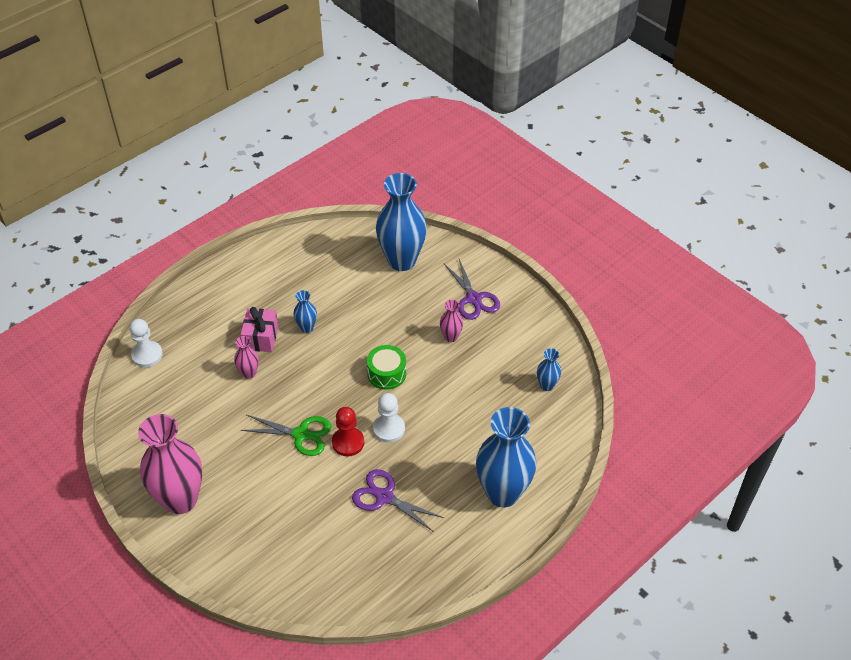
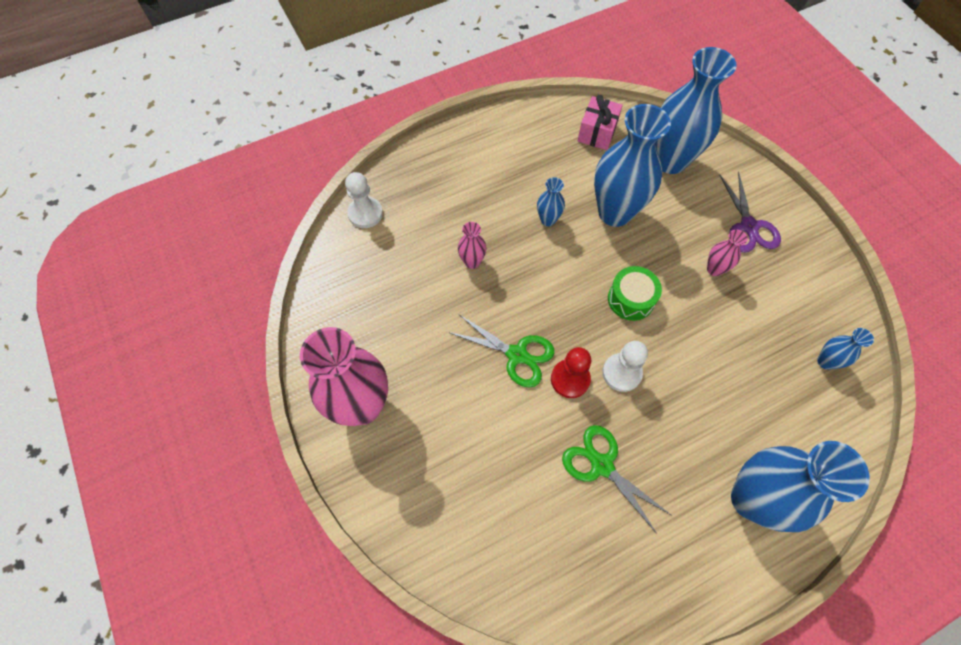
camera: 15 degrees right, 15 degrees up
(261, 338) = (494, 221): pink gift -> pink gift (597, 132)
(362, 310) = (614, 212): none -> blue vase
(384, 497) = (602, 465): purple scissors -> green scissors

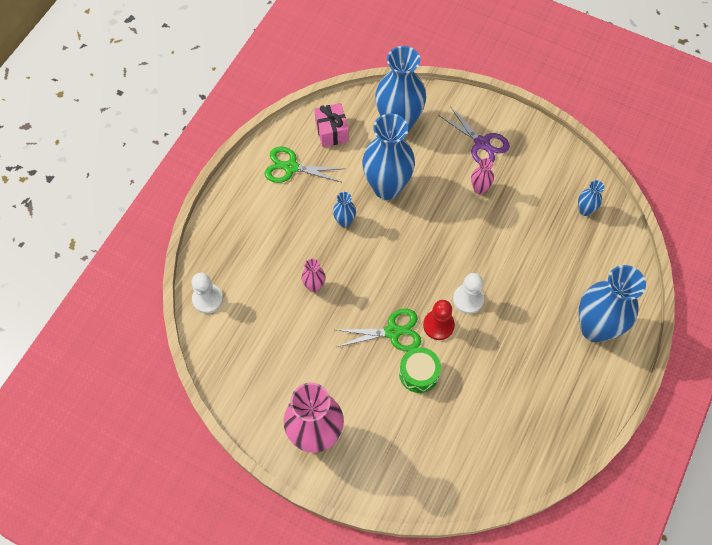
camera: 35 degrees left, 0 degrees up
(602, 465) = (496, 367): green scissors -> green scissors (291, 167)
(631, 299) = (440, 245): green drum -> green drum (419, 373)

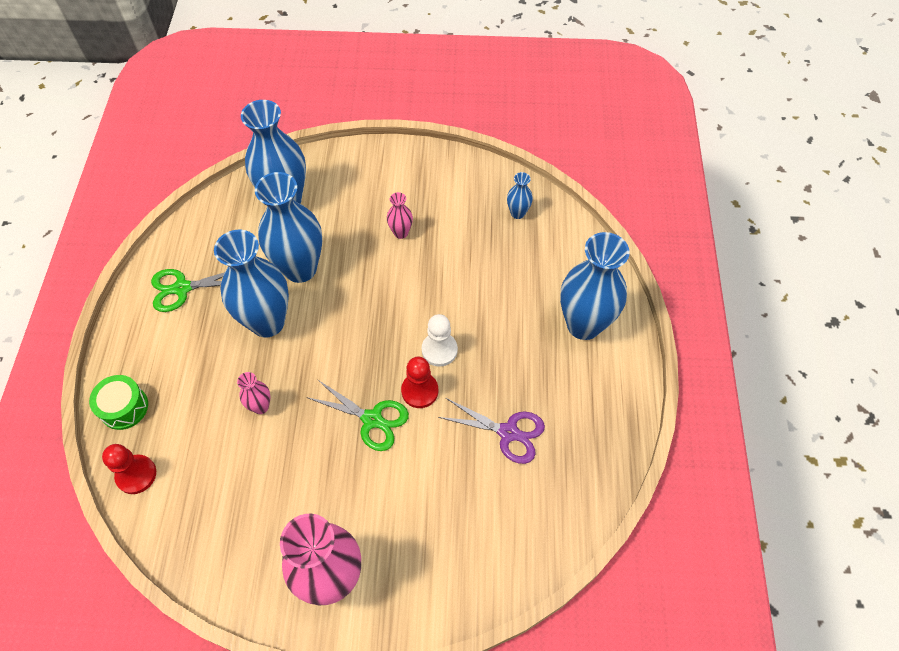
camera: 25 degrees left, 5 degrees down
(207, 299) = (136, 475): white pawn -> red pawn
(331, 131) = (214, 234): pink gift -> none
(344, 221) = (267, 322): blue vase -> blue vase, size x2.25
(393, 332) = (372, 419): green scissors -> green scissors turned 60 degrees clockwise
(419, 373) = (421, 453): green drum -> green drum (124, 407)
(482, 143) = (383, 187): purple scissors -> purple scissors (508, 432)

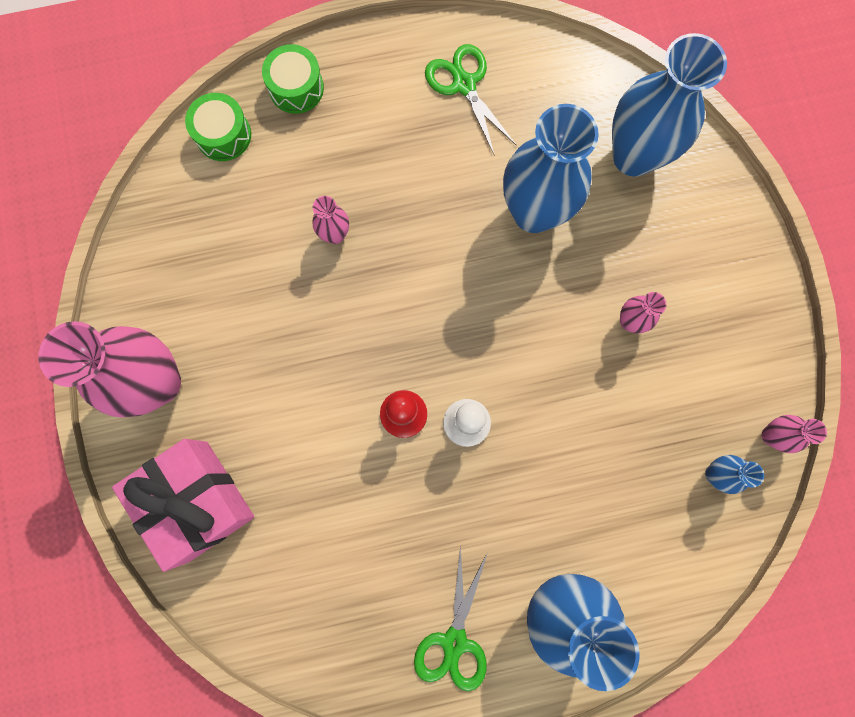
camera: 75 degrees right, 20 degrees up
(136, 475) = (223, 135): red pawn -> green drum
(267, 322) = (446, 201): blue vase -> none
(372, 419) = (352, 368): green scissors -> green scissors (454, 641)
(442, 565) = (198, 501): none -> pink gift
(501, 178) = (771, 435): none -> pink vase
(508, 432) = (376, 539): purple scissors -> none

